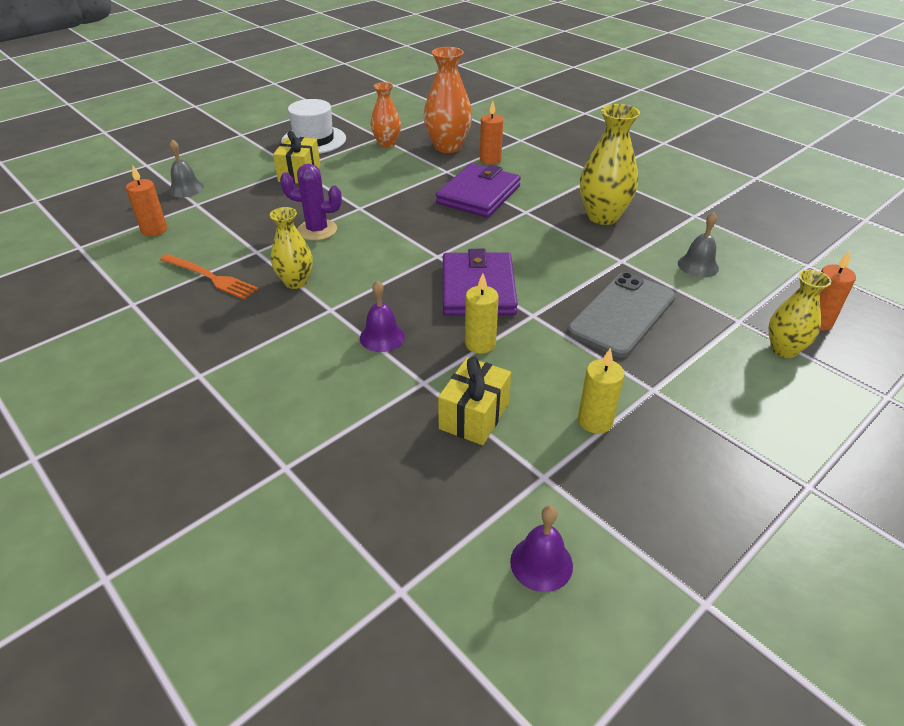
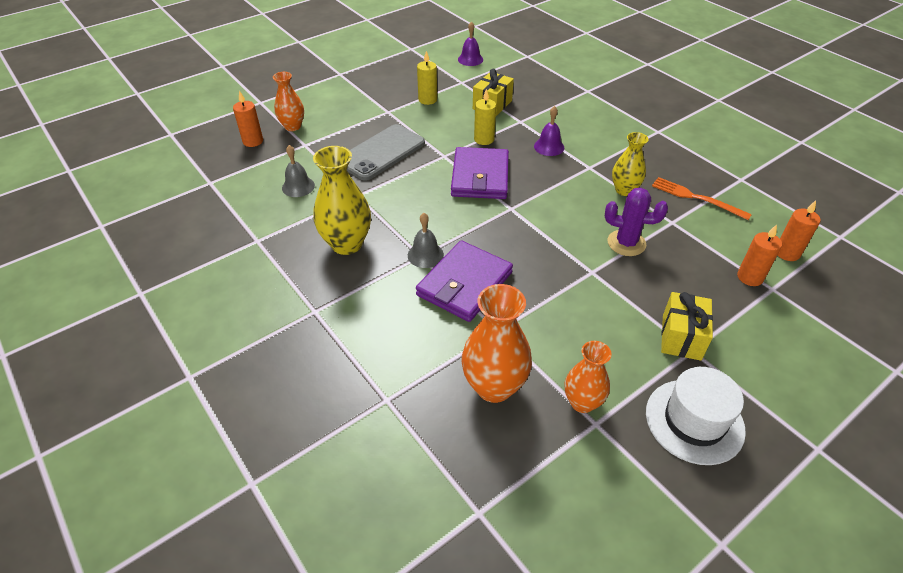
camera: 175 degrees left, 5 degrees up
(186, 189) = (803, 316): grey bell -> grey bell (425, 255)
(490, 160) = (440, 350): orange candle -> orange candle (750, 277)
(784, 349) = (292, 126): yellow vase -> orange vase

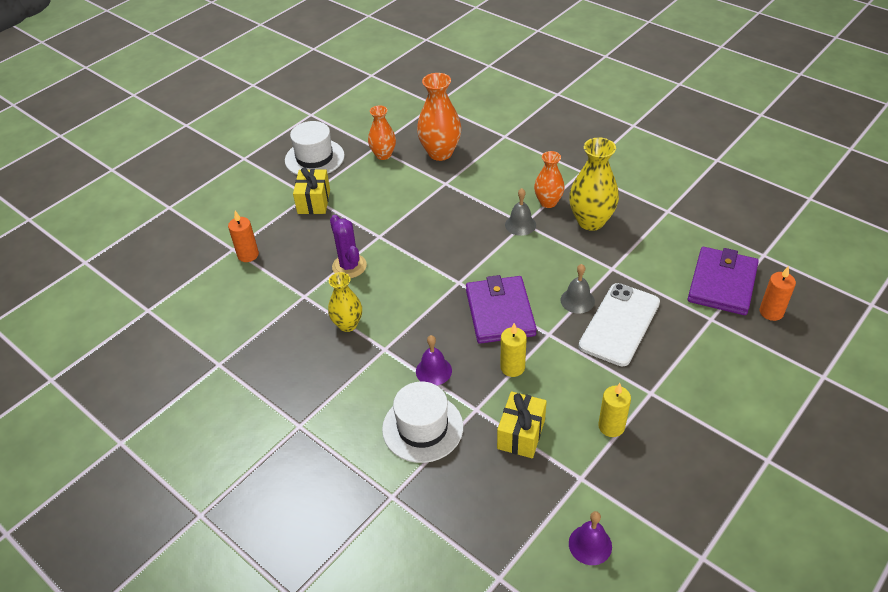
camera: 170 degrees right, 0 degrees up
(292, 126) = (746, 343): orange vase -> orange vase (548, 202)
(298, 186) = (675, 266): grey bell -> grey bell (577, 300)
(381, 153) = (619, 324): grey phone -> white phone
(464, 284) = (480, 208): purple wallet -> purple wallet (722, 284)
(562, 117) = (422, 428): none -> white hat
(626, 243) = (349, 266): purple cactus -> purple cactus turned 60 degrees clockwise
(696, 198) = (274, 328): orange fork -> none
(787, 253) = (206, 283): orange candle -> none

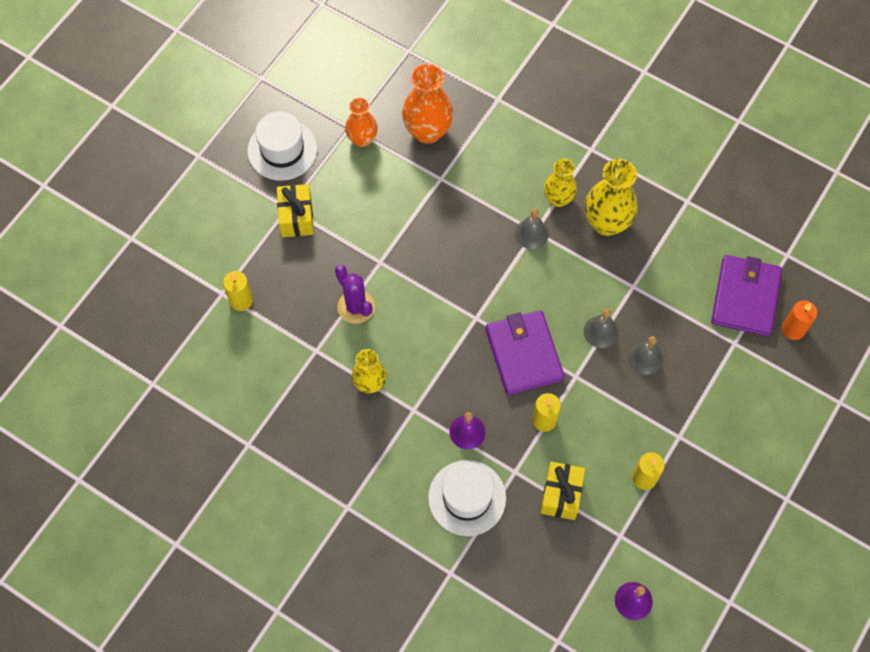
camera: 10 degrees left, 20 degrees up
(248, 255) = (241, 300): orange candle -> yellow candle
(548, 202) = (558, 199): orange vase -> yellow vase
(619, 324) = (645, 358): white phone -> grey bell

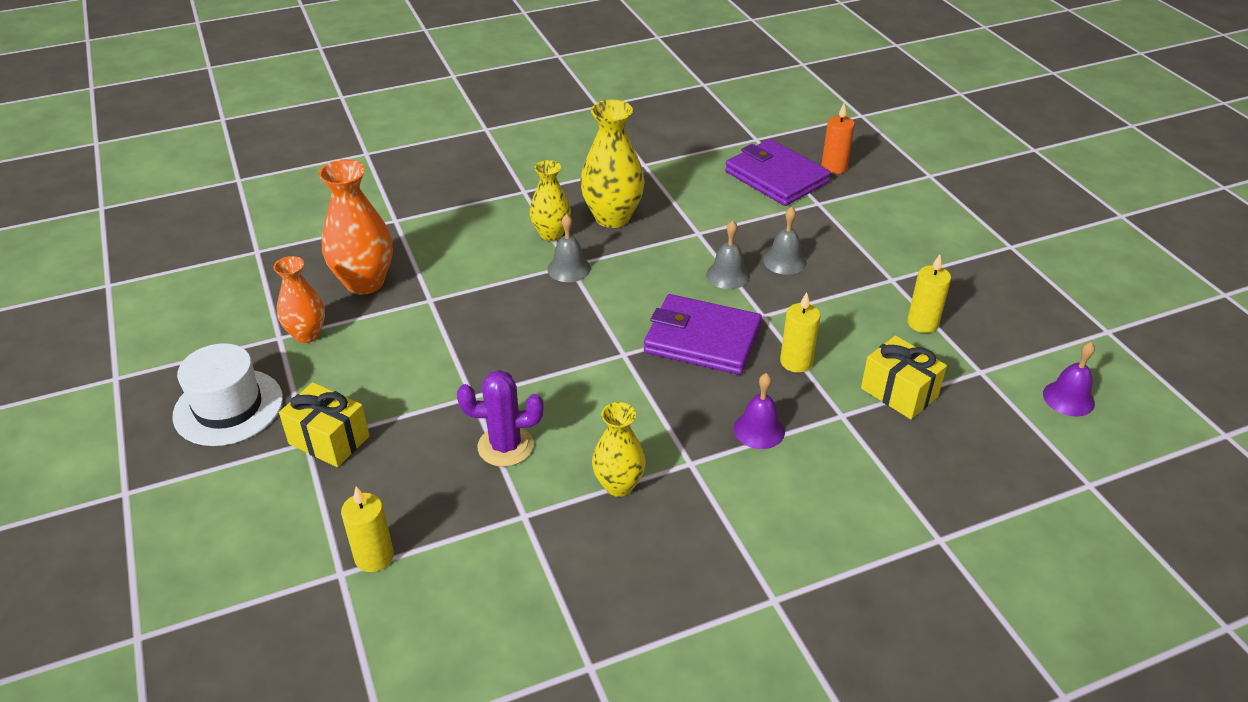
camera: 55 degrees left, 25 degrees down
(467, 497) = (846, 472): white hat -> none

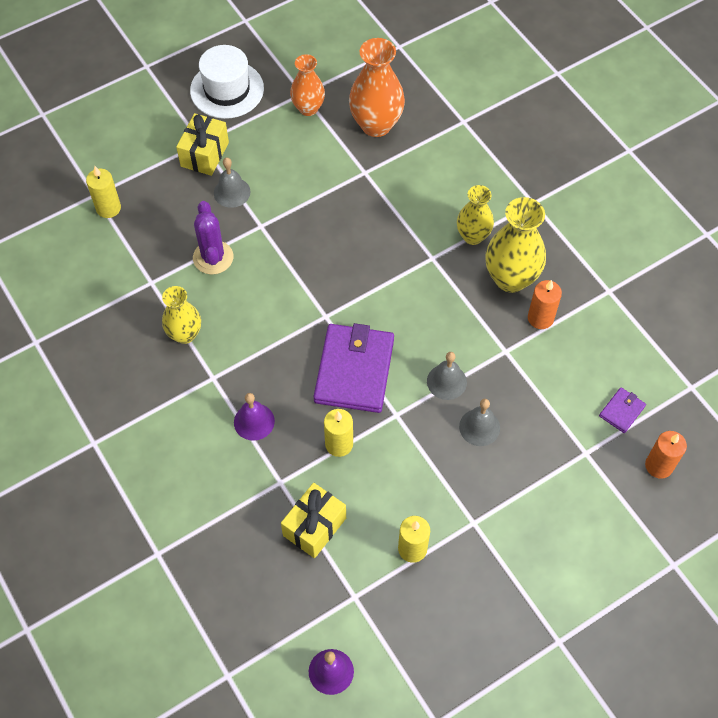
camera: 80 degrees right, 20 degrees up
(569, 268) = (427, 258): grey bell -> grey bell (232, 192)
(665, 206) = (540, 318): none -> orange candle
(776, 177) = (622, 411): purple wallet -> purple wallet, size x0.45

